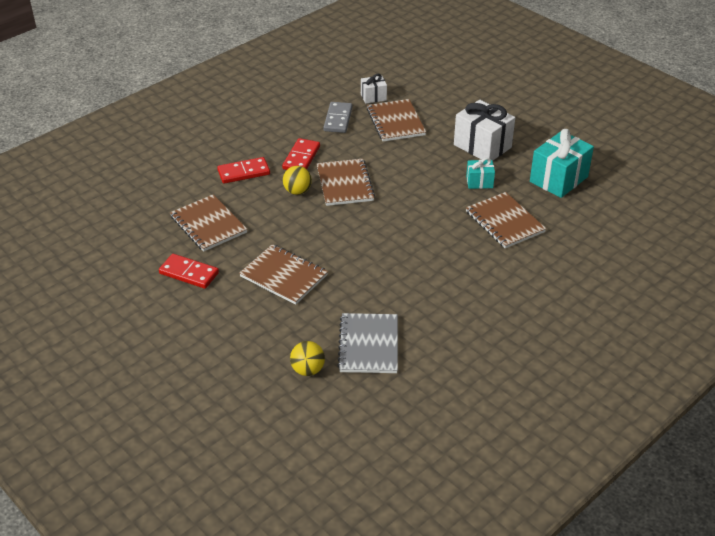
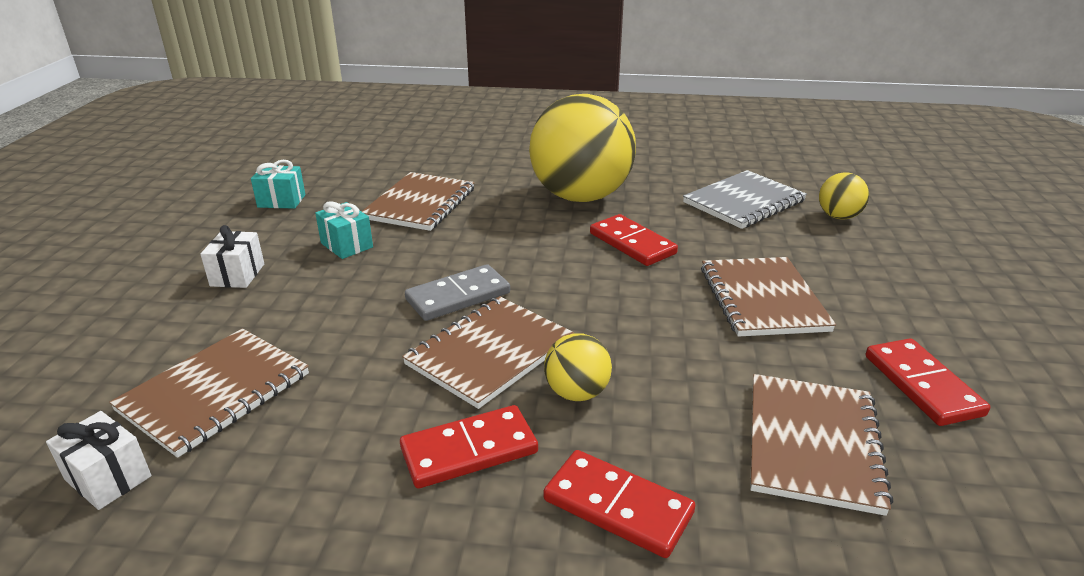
camera: 130 degrees left, 10 degrees down
(338, 119) = (261, 482): grey domino -> grey domino (458, 296)
(376, 269) = (632, 243): none -> red domino
(450, 283) = (580, 196): none -> yellow ball
(482, 146) = (237, 275): white gift -> white gift, size x0.52
(558, 179) = (281, 201): turquoise gift -> turquoise gift, size x0.52

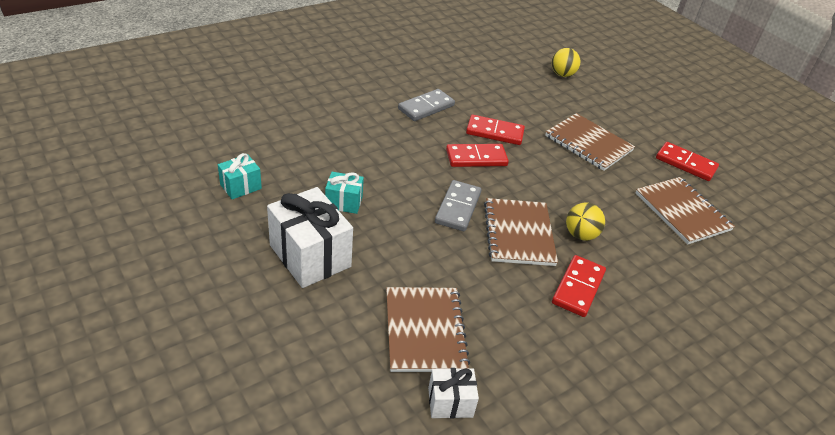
camera: 45 degrees left, 10 degrees up
(237, 275) = (310, 256): white gift -> white gift, size x1.91
(420, 204) = (340, 150): brown notebook -> none
(580, 196) = (426, 107): yellow ball -> grey domino
(618, 506) = (657, 278): red domino -> red domino (476, 158)
(744, 202) = (511, 80): grey notebook -> none

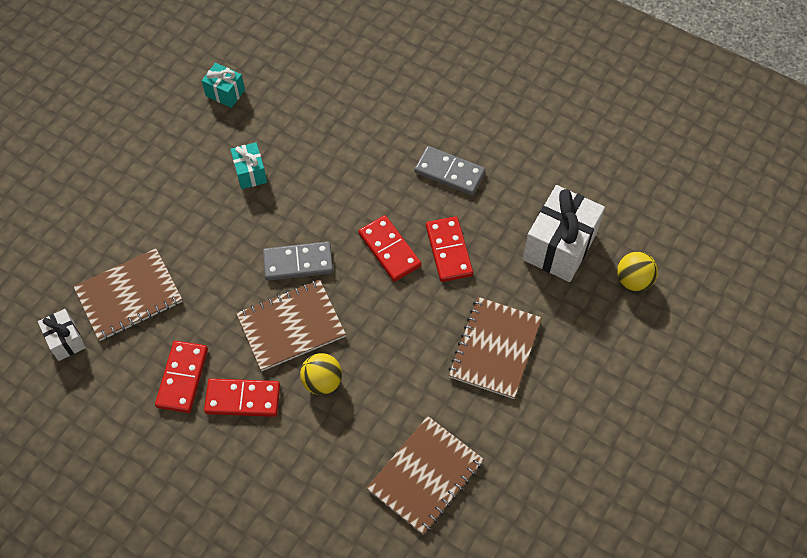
camera: 70 degrees right, 20 degrees up
(310, 256) = (170, 181): white gift -> white gift (559, 246)
(686, 163) = (528, 465): red domino -> red domino (182, 378)

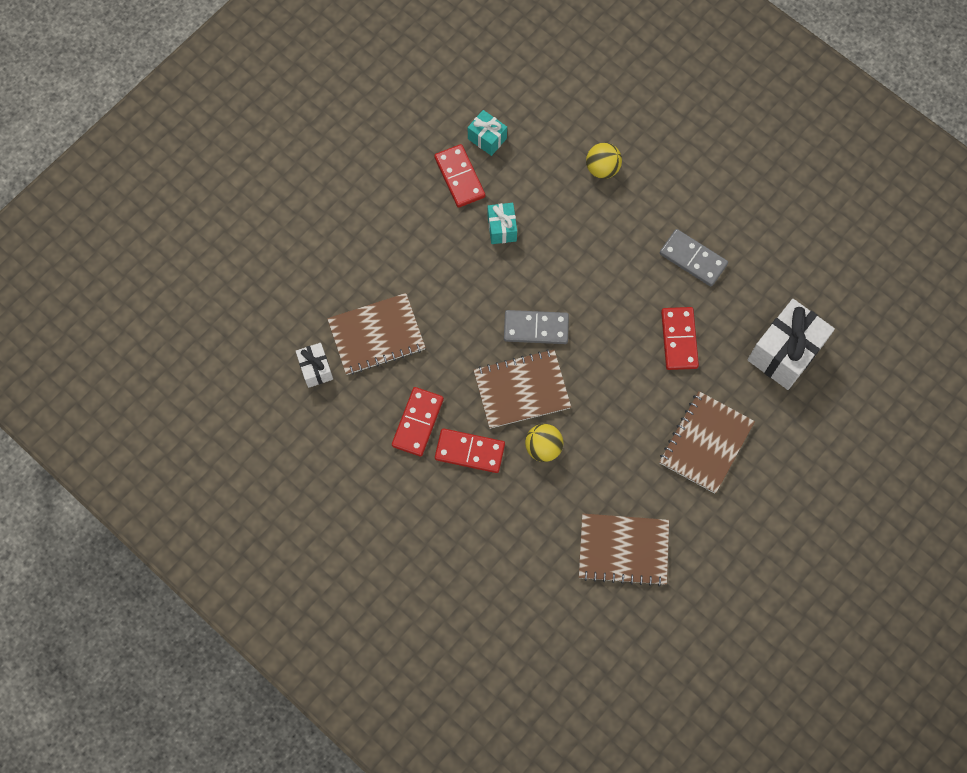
camera: 10 degrees right, 10 degrees up
(389, 250) = (623, 329): red domino -> red domino (460, 177)
(425, 476) = (623, 550): brown notebook -> brown notebook turned 45 degrees clockwise
(633, 280) = (848, 398): yellow ball -> yellow ball (602, 168)

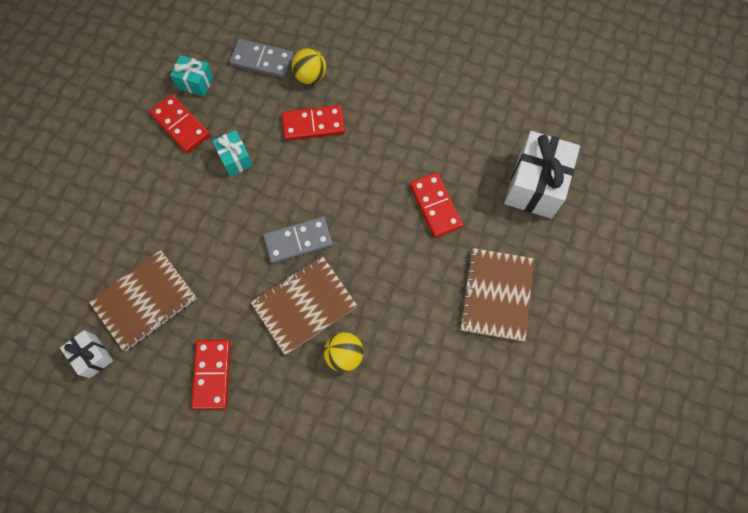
camera: 20 degrees left, 0 degrees up
(469, 451) = (273, 385): red domino -> red domino (313, 124)
(623, 550) = (458, 430): brown notebook -> none
(693, 259) = (420, 129): grey domino -> grey domino (262, 60)

